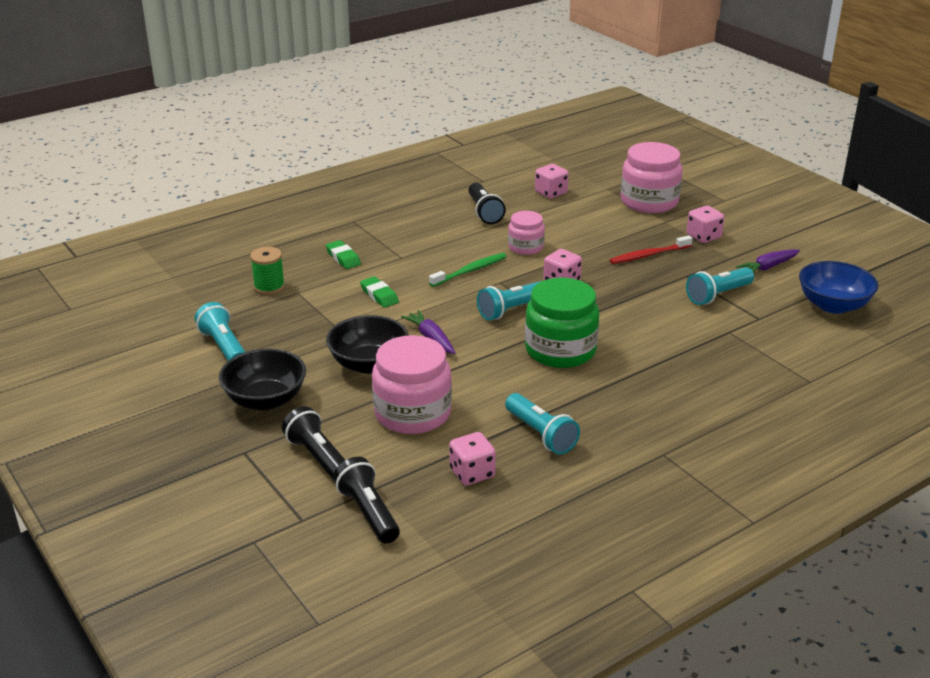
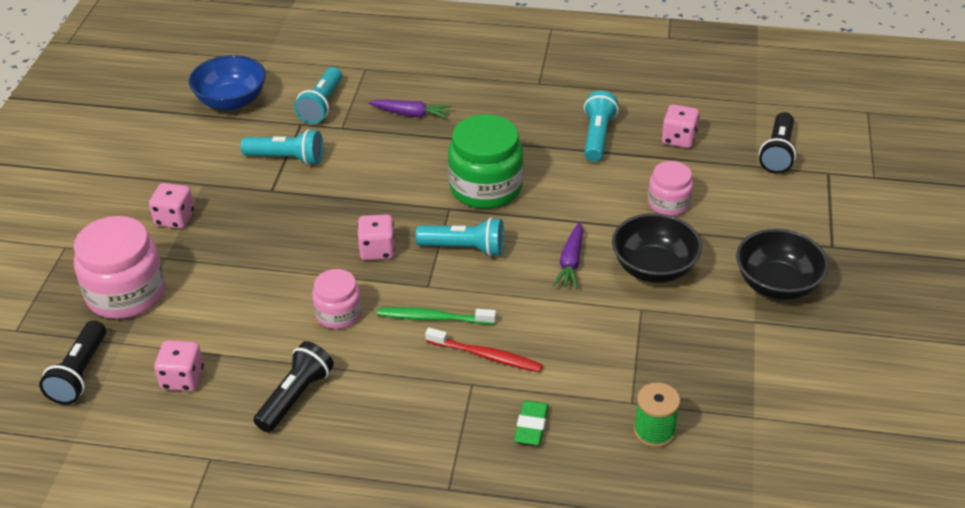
camera: 135 degrees left, 10 degrees up
(224, 346) = (769, 371): turquoise flashlight -> turquoise flashlight (322, 105)
(318, 457) = (777, 209): black flashlight -> black flashlight (79, 374)
(379, 295) = (557, 343): green eraser -> none
(412, 413) = (668, 203): pink jar -> pink jar, size x0.58
(649, 255) = (256, 230): red toothbrush -> red toothbrush (486, 355)
(768, 267) = (198, 157): purple carrot -> purple carrot (411, 114)

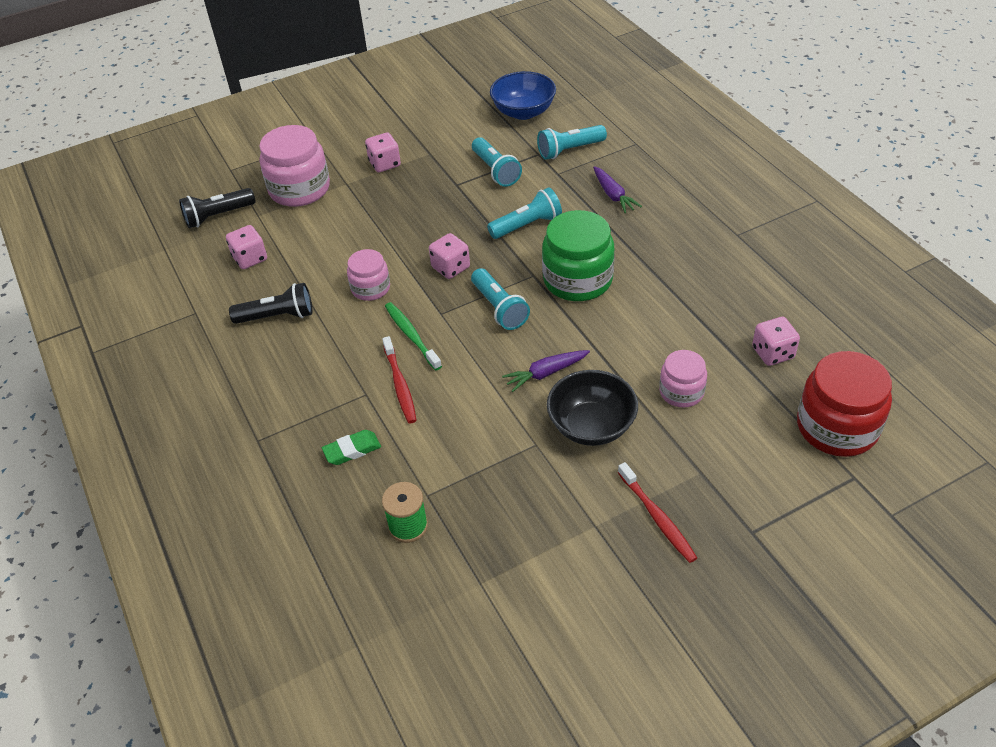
camera: 55 degrees right, 5 degrees up
(597, 137) = (713, 304): turquoise flashlight -> turquoise flashlight (527, 225)
(777, 153) = (837, 427): black flashlight -> red jar
(777, 284) = (657, 517): black bowl -> red toothbrush

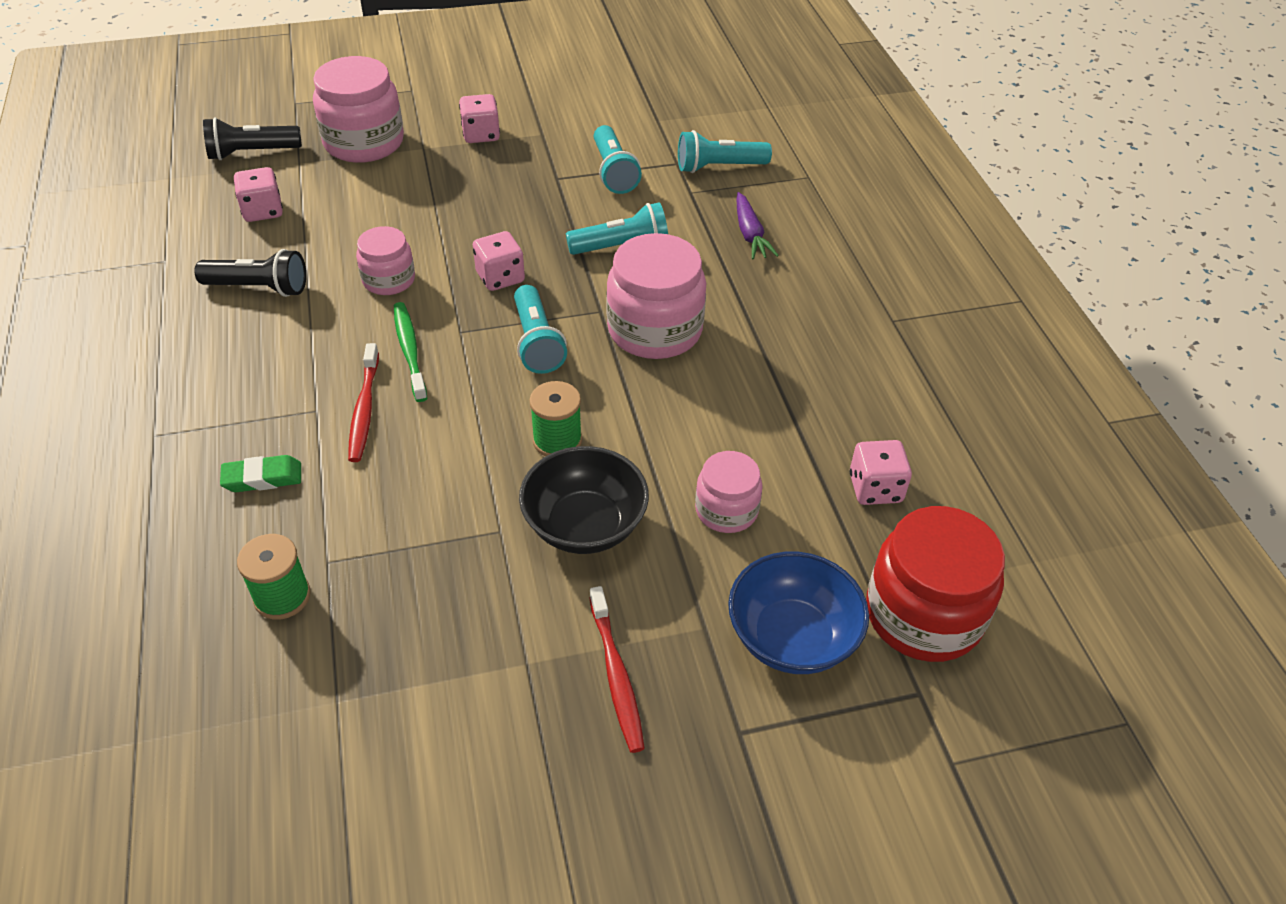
camera: 10 degrees right, 0 degrees up
(523, 112) = (682, 109): blue bowl -> blue bowl (792, 637)
(546, 373) = (557, 440): purple carrot -> green spool
(577, 280) = (655, 330): green jar -> pink jar

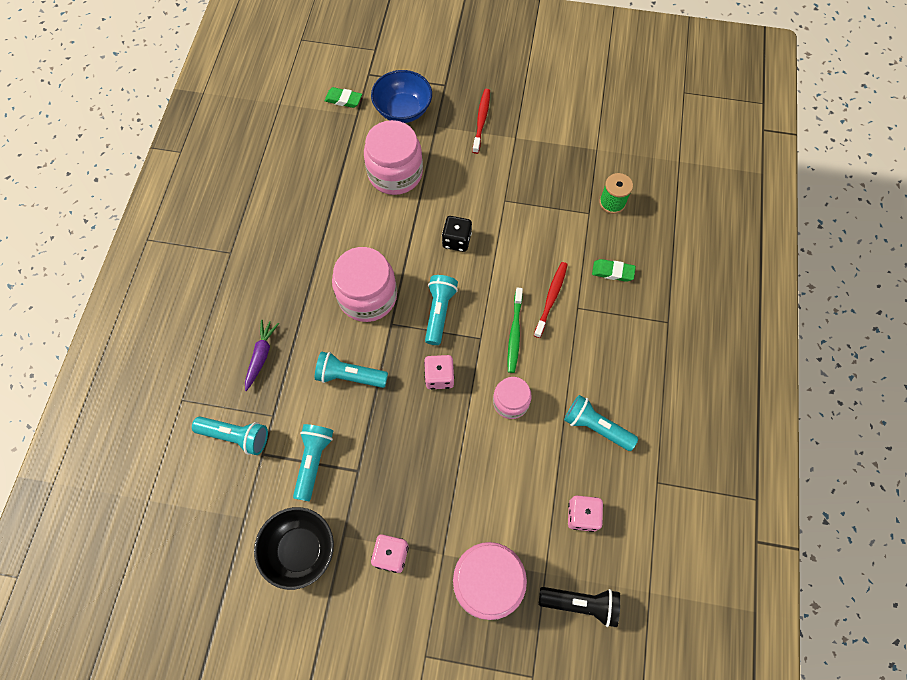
camera: 155 degrees left, 20 degrees up
(259, 288) = (596, 427): black flashlight -> turquoise flashlight
(557, 440) = (456, 240): green spool -> black dice
(585, 525) = (464, 189): black bowl -> black bowl (300, 550)
(726, 510) = (395, 173): pink jar -> pink jar, size x1.73
(875, 488) = (320, 159): pink dice -> none
(923, 614) = (343, 100): red jar -> green eraser

